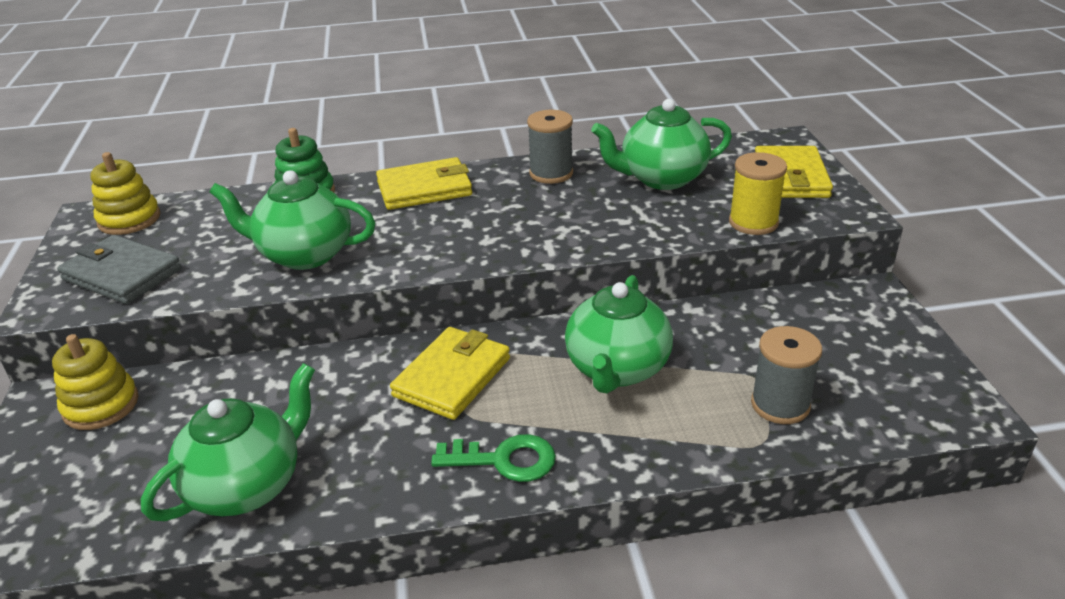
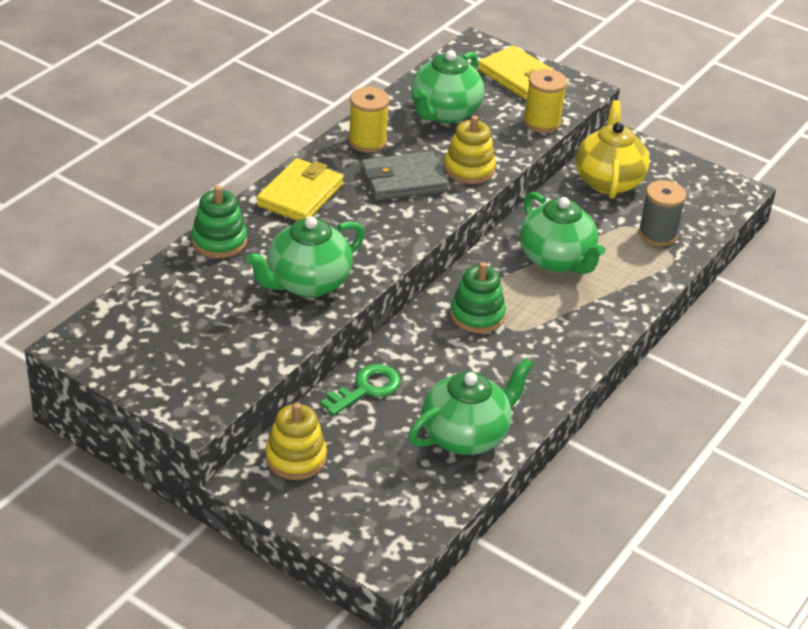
camera: 50 degrees left, 5 degrees up
(122, 274) = (204, 365): grey wallet -> grey wallet (403, 180)
(129, 219) = (118, 329): yellow stacking toy -> yellow stacking toy (469, 169)
(247, 485) = (466, 435): green teapot -> green teapot turned 60 degrees clockwise
(452, 377) = (477, 315): yellow wallet -> green stacking toy
(504, 460) = (572, 341): green key -> green key (366, 389)
(551, 173) = (367, 141): grey spool -> yellow spool
(797, 322) = (608, 181): none -> yellow teapot

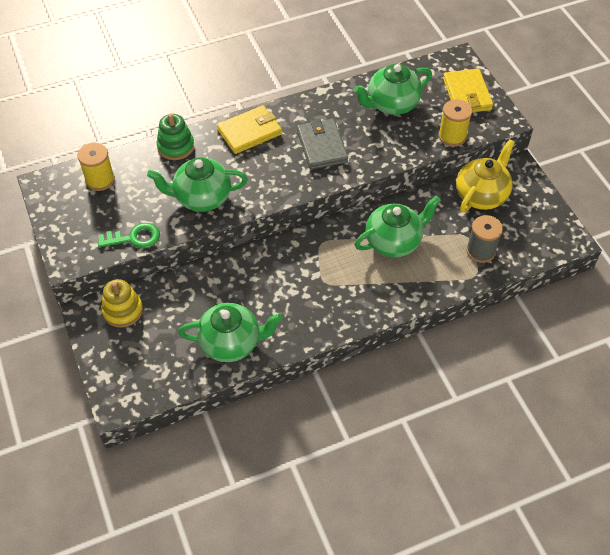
camera: 35 degrees right, 15 degrees up
(366, 389) = (200, 282): green key -> green key (134, 238)
(367, 141) = (323, 108): yellow spool -> yellow spool (100, 180)
(403, 180) = (322, 146): grey wallet -> grey wallet turned 60 degrees clockwise
(469, 169) = (372, 154): yellow stacking toy -> none
(477, 315) = (308, 260): green stacking toy -> none
(556, 260) = (394, 242): green teapot -> green teapot turned 120 degrees counterclockwise

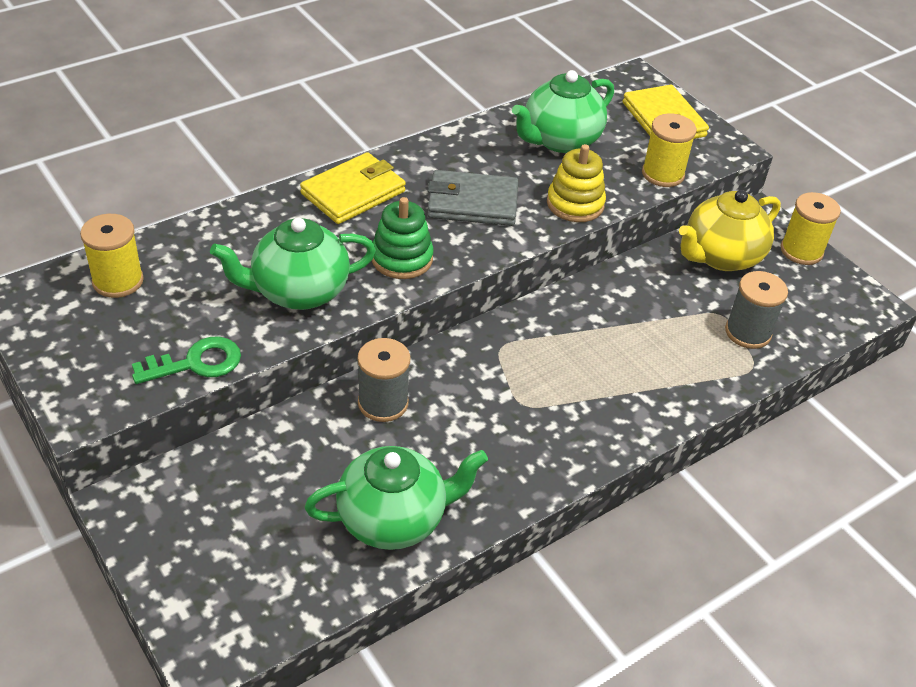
camera: 15 degrees left, 10 degrees down
(123, 310) = (189, 490): yellow stacking toy -> yellow stacking toy (575, 204)
(176, 146) = (238, 222): green stacking toy -> green stacking toy (402, 258)
(242, 271) = (383, 403): none -> grey spool
(322, 146) = (472, 203): grey wallet -> grey wallet turned 60 degrees counterclockwise
(394, 242) = (613, 333): green teapot -> none
(481, 195) = (721, 256): yellow teapot -> yellow teapot turned 150 degrees counterclockwise
(538, 197) = (801, 251): none -> yellow spool

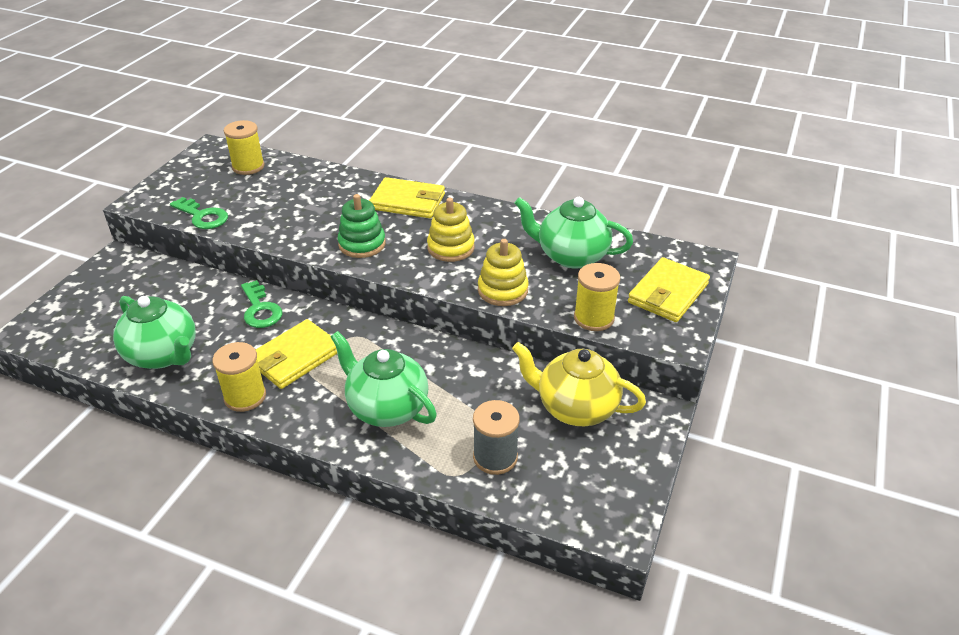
camera: 60 degrees right, 5 degrees down
(298, 291) = (293, 222): green teapot -> green teapot (386, 407)
(383, 403) = (260, 309): grey spool -> green key
(472, 203) = (451, 248): grey wallet -> yellow stacking toy
(497, 407) = (295, 357): none -> yellow wallet
(801, 251) = (641, 455): yellow spool -> yellow spool (245, 397)

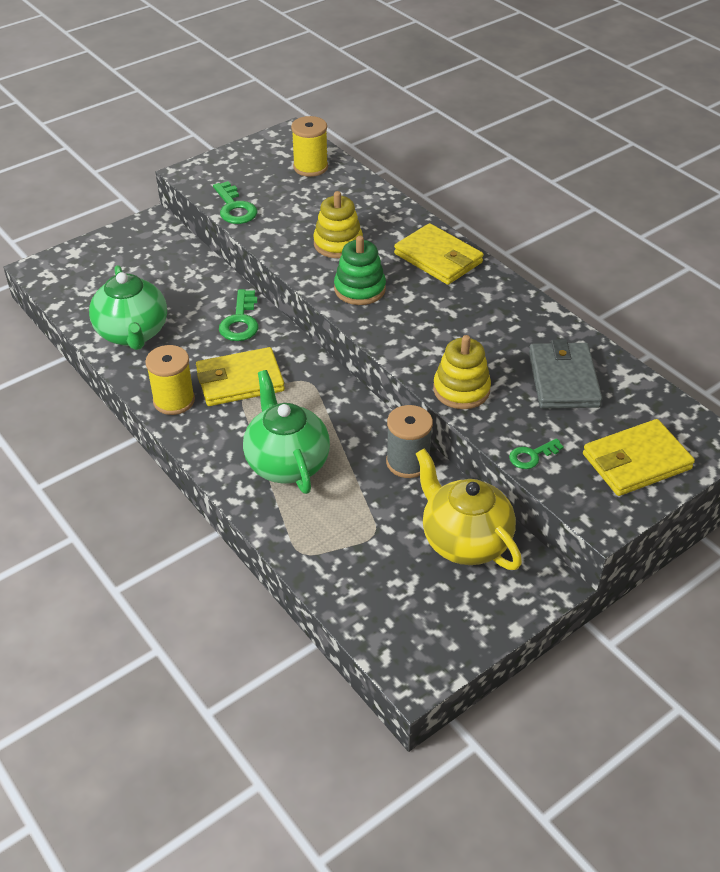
camera: 30 degrees right, 5 degrees up
(451, 248) = (444, 324): yellow stacking toy -> yellow stacking toy (338, 244)
(495, 457) = (350, 553): grey spool -> grey spool (408, 462)
(571, 256) = (563, 379): green teapot -> grey wallet
(594, 318) = (532, 456): yellow spool -> green key

